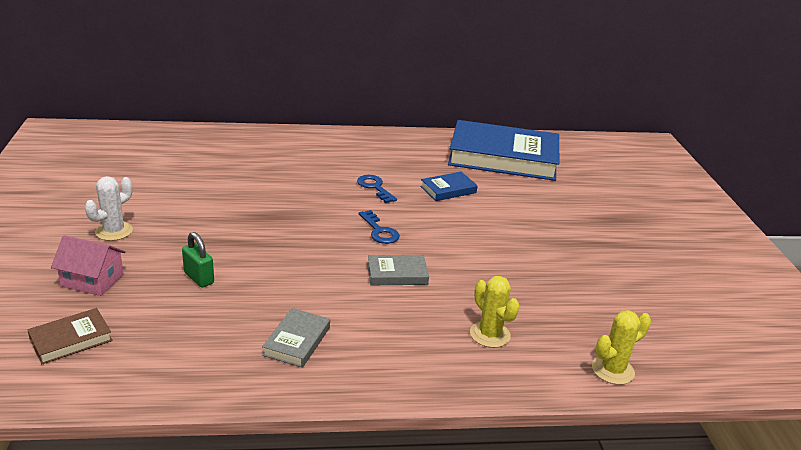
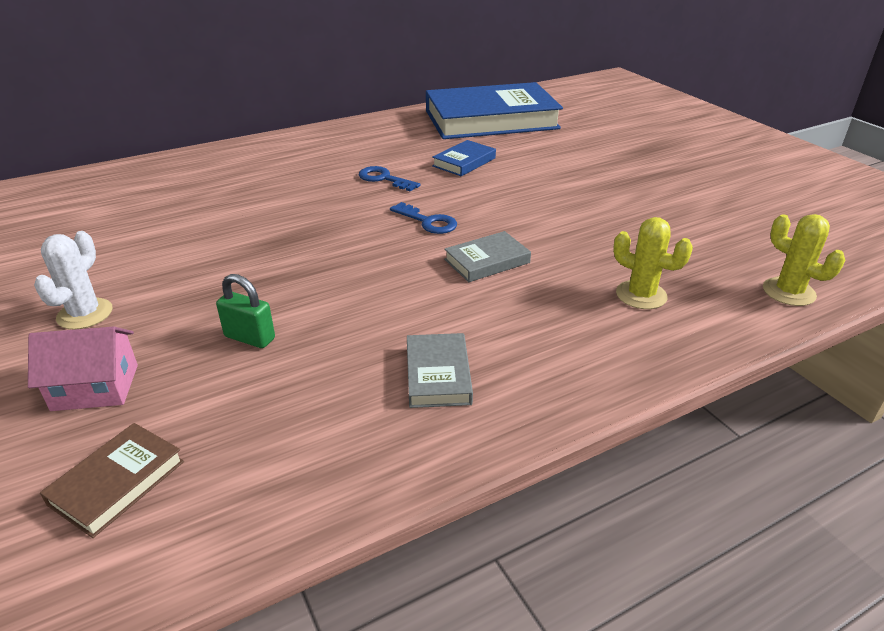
camera: 20 degrees left, 5 degrees up
(612, 370) = (788, 292): yellow cactus -> yellow cactus turned 75 degrees counterclockwise

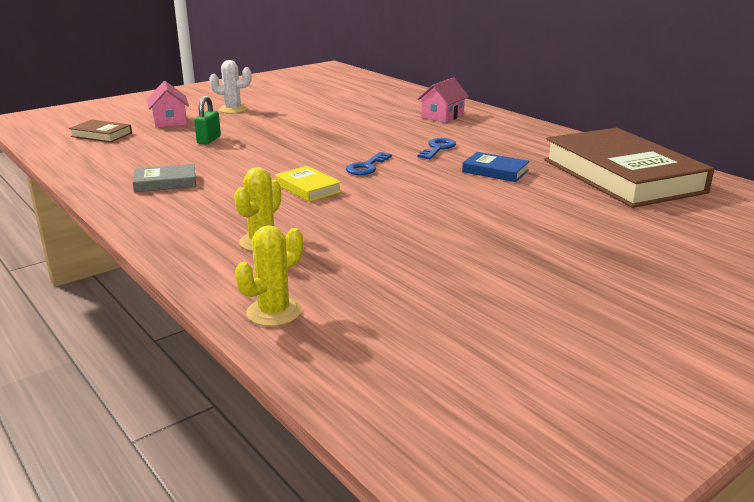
camera: 80 degrees right, 10 degrees down
(268, 163) = (442, 116): none -> pink house
(487, 261) = (308, 188): grey book -> yellow book
(491, 120) = (622, 176): blue book -> brown book

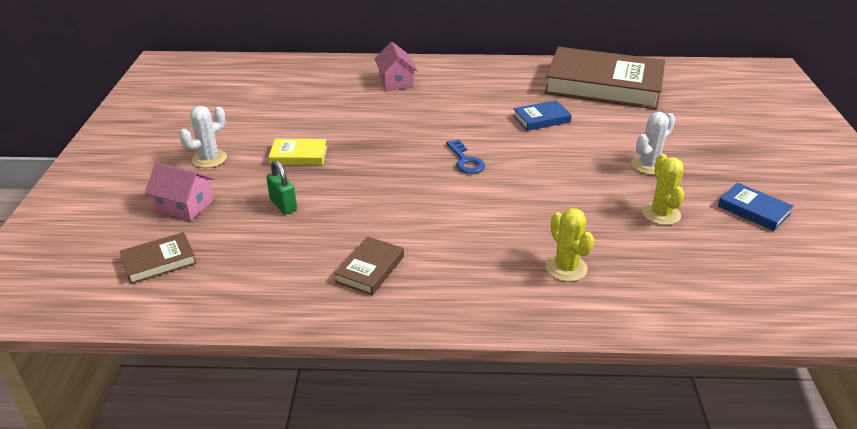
camera: 50 degrees left, 10 degrees up
(165, 182) = (370, 269): grey book -> brown book
(274, 312) = (693, 309): yellow cactus -> yellow cactus (661, 214)
(308, 188) = (478, 204): yellow book -> yellow book (298, 156)
(438, 148) = (466, 117): blue key -> none
(506, 231) = (648, 165): none -> white cactus
(521, 302) = (753, 210): none -> blue book

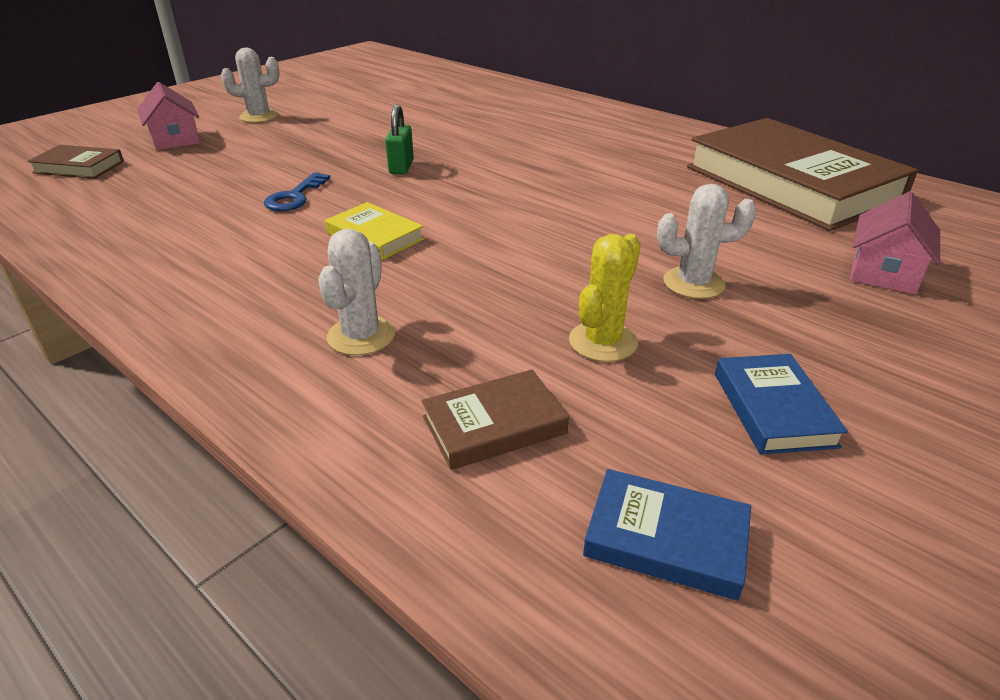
camera: 40 degrees right, 0 degrees up
(283, 205) = (237, 166): green padlock -> green padlock (401, 167)
(298, 156) = (327, 137): yellow book -> yellow book (375, 236)
(370, 269) = (189, 241): brown book -> brown book (494, 425)
(396, 81) = (533, 111): pink house -> pink house (884, 272)
(465, 161) = (467, 193): blue key -> blue key (294, 197)
(541, 119) = (635, 188): blue book -> blue book (666, 539)
(566, 268) = (361, 336): yellow cactus -> white cactus

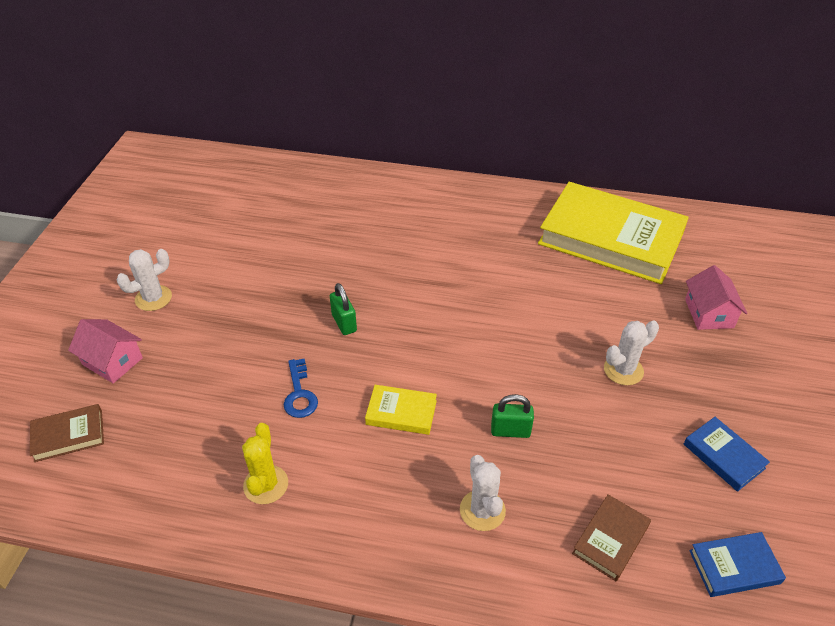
camera: 30 degrees left, 10 degrees up
(480, 286) = (510, 431): none -> green padlock
(603, 342) = (613, 446): yellow cactus -> yellow cactus (266, 485)
(791, 183) = (610, 239): brown book -> yellow book

